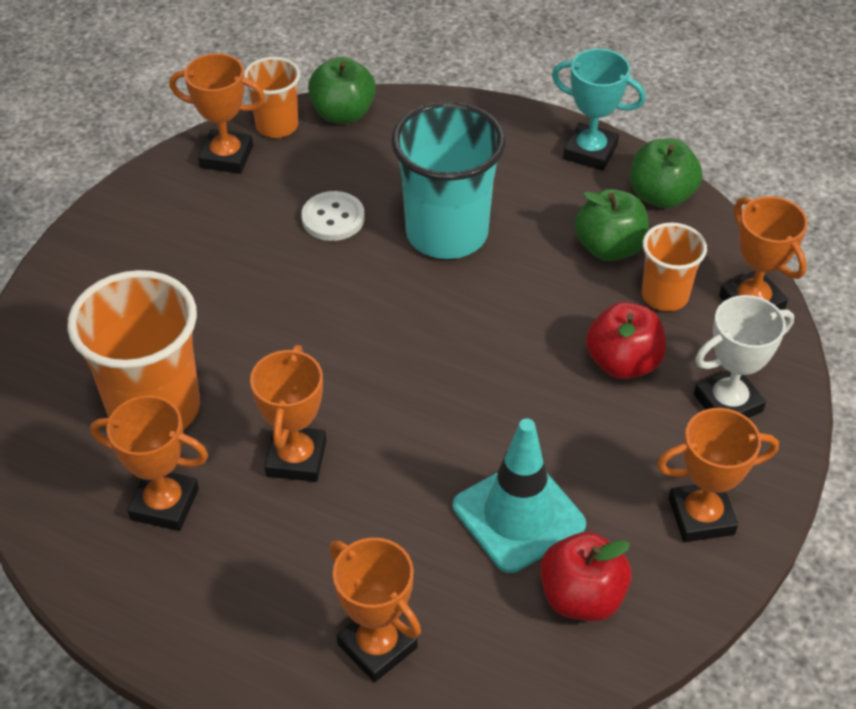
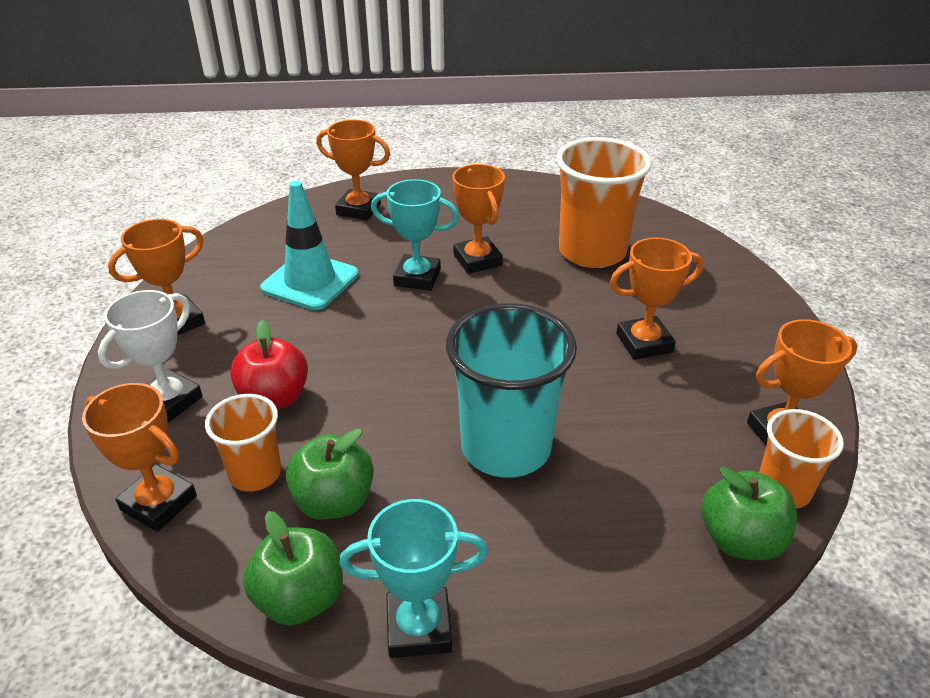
camera: 150 degrees right, 10 degrees down
(164, 504) = (531, 219): orange trophy -> orange trophy (644, 343)
(333, 218) = (620, 417): white button -> none
(387, 462) = (417, 277): none -> turquoise trophy
(581, 597) = (249, 260): red apple -> none

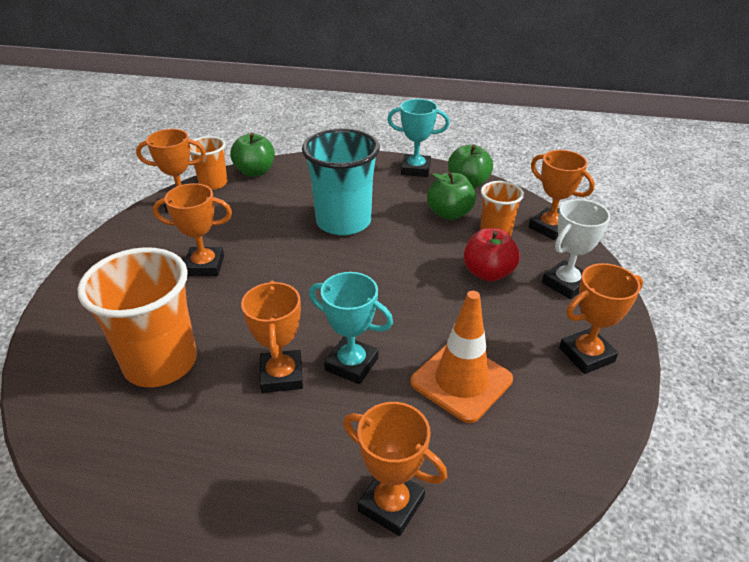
camera: 165 degrees left, 0 degrees up
(310, 281) = (461, 381): turquoise traffic cone -> orange traffic cone

